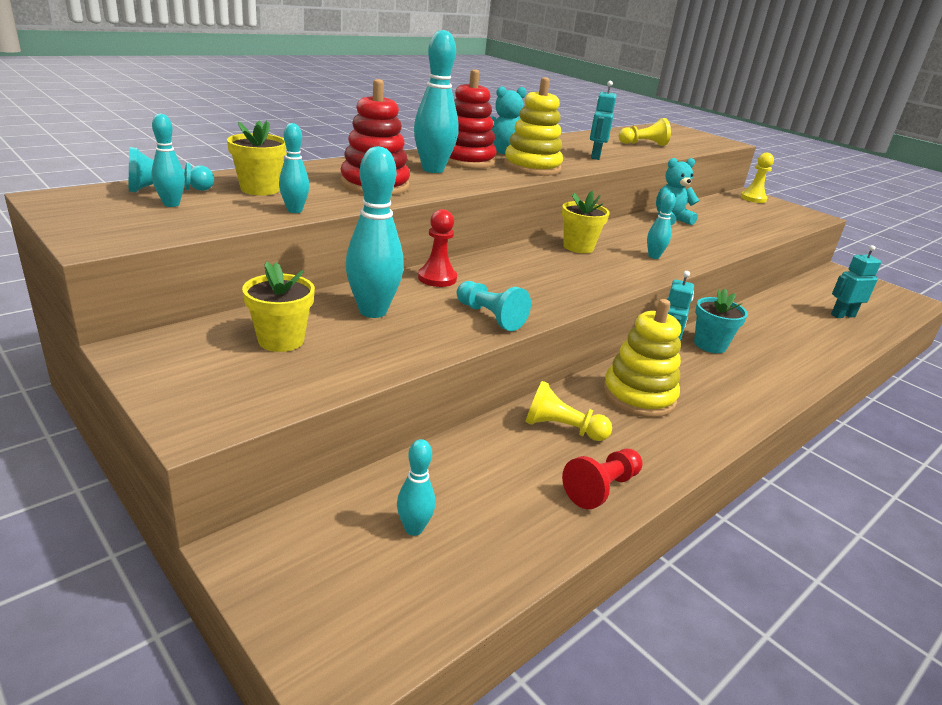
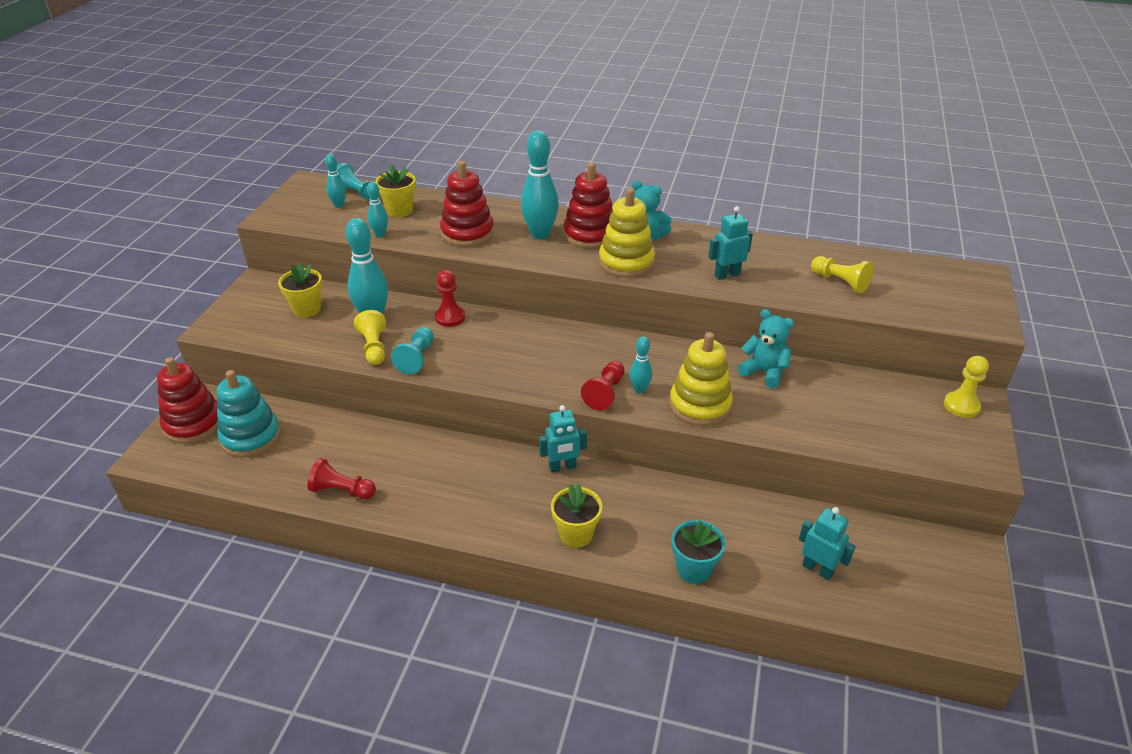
camera: 60 degrees right, 10 degrees up
(310, 581) = (193, 424): none -> red stacking toy
(414, 529) = (251, 437): turquoise bowling pin -> turquoise stacking toy
(562, 428) = (393, 453): yellow pawn -> yellow pawn (374, 347)
(578, 247) = (600, 348): yellow flower pot -> yellow flower pot (576, 534)
(638, 396) = (473, 474): yellow stacking toy -> yellow stacking toy (700, 405)
(646, 267) = (605, 393): none -> red pawn
(710, 345) = (611, 489): turquoise flower pot -> turquoise flower pot (694, 569)

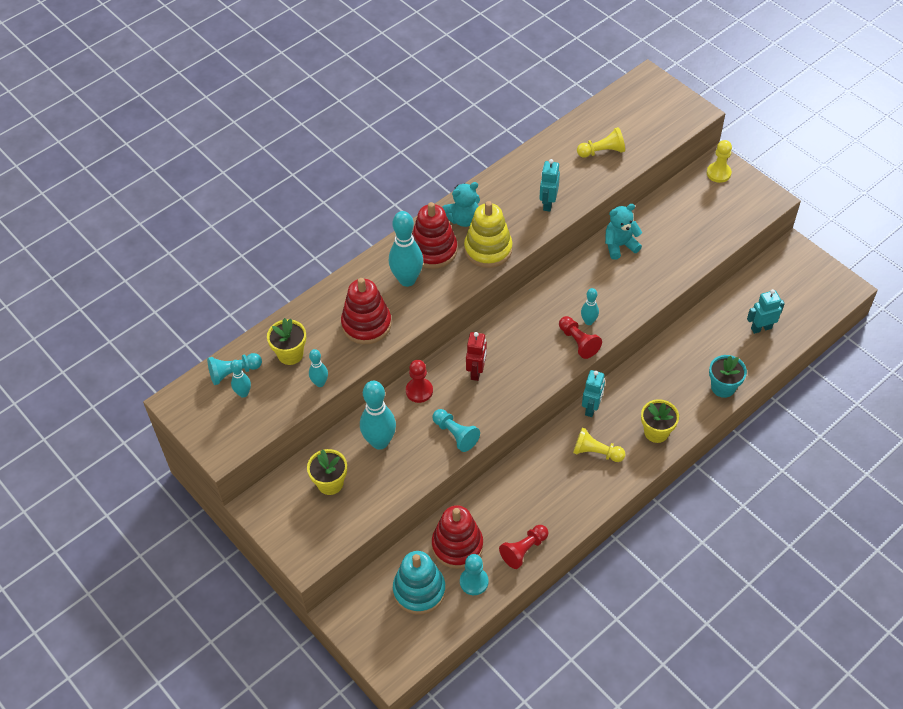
camera: 55 degrees left, 15 degrees up
(193, 424) = (372, 627): red stacking toy -> red stacking toy (457, 545)
(281, 470) = (474, 582): none -> turquoise pawn
(374, 347) = (421, 456): yellow pawn -> yellow pawn (596, 452)
(503, 341) = (476, 371): none -> red robot
(700, 405) = (627, 298): yellow stacking toy -> none

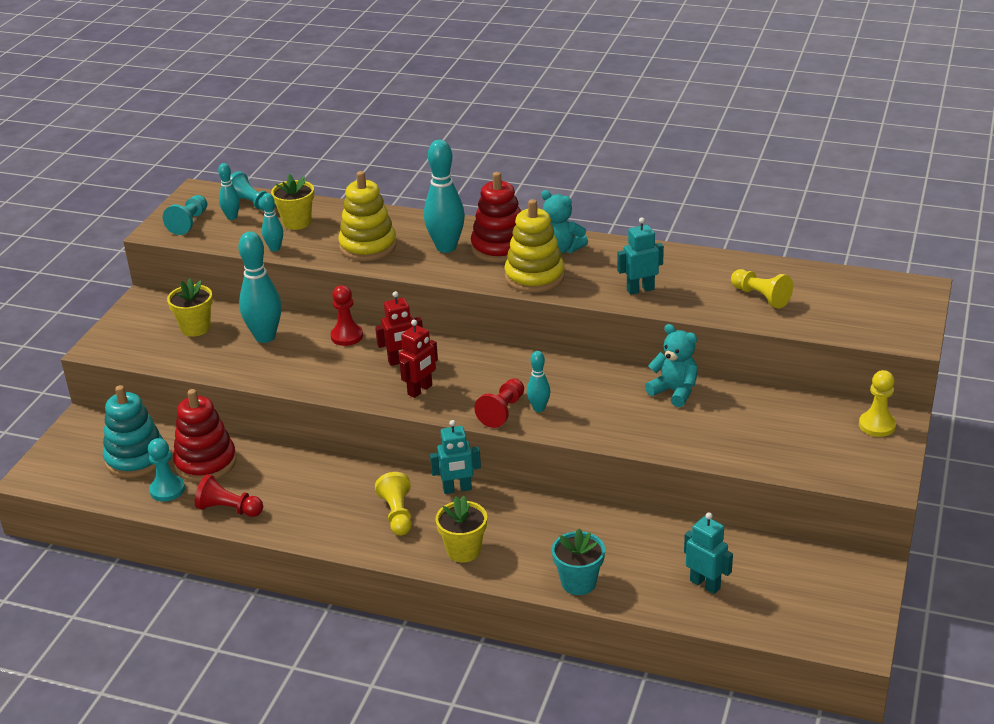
camera: 60 degrees right, 20 degrees down
(366, 324) = (368, 246): red stacking toy -> yellow stacking toy
(455, 434) = (309, 377): turquoise pawn -> turquoise pawn (189, 223)
(520, 376) = (420, 390): none -> red robot

